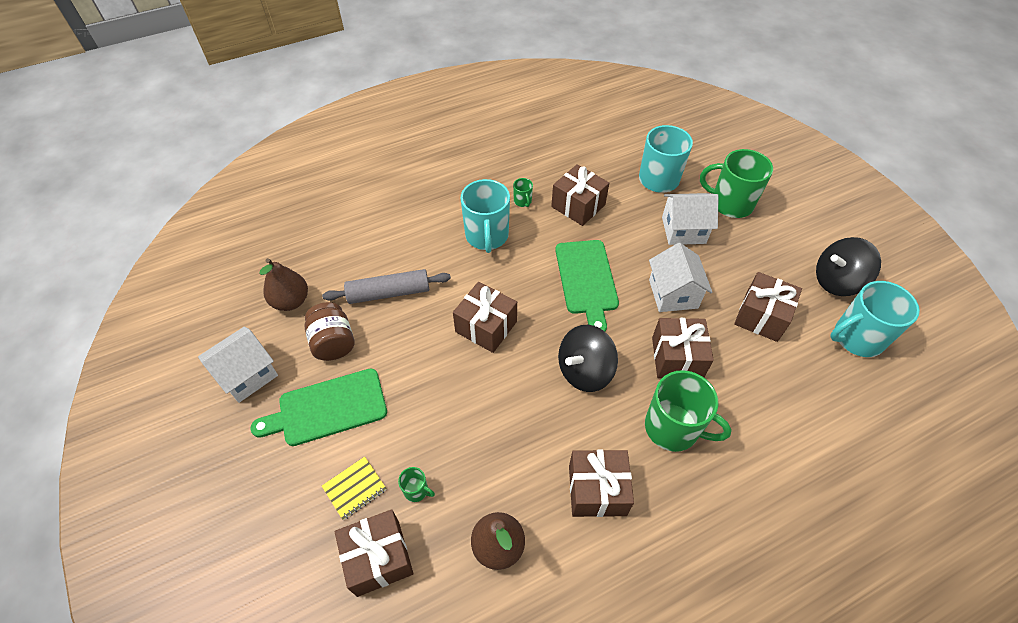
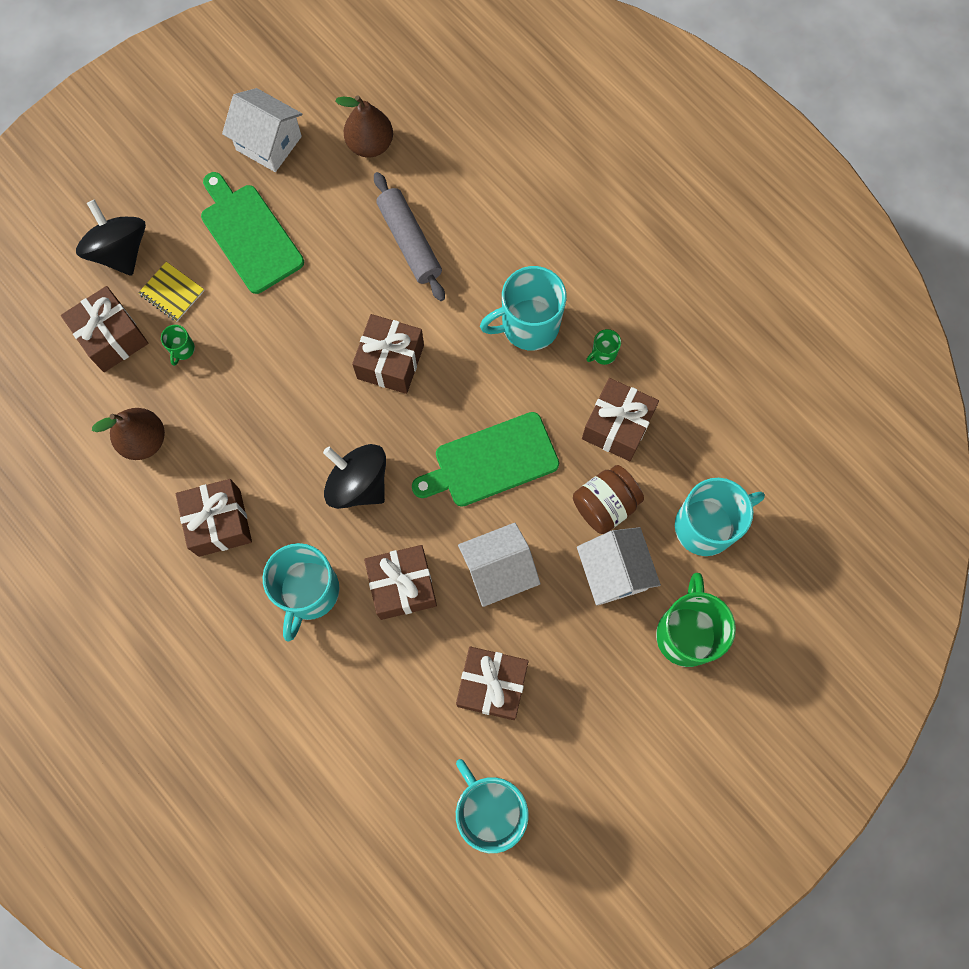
camera: 75 degrees right, 20 degrees up
(333, 342) = (328, 209): brown jar -> brown jar (605, 505)
(673, 428) = (308, 592): green mug -> turquoise mug
(836, 281) = (580, 786): black spinning top -> black spinning top (120, 251)

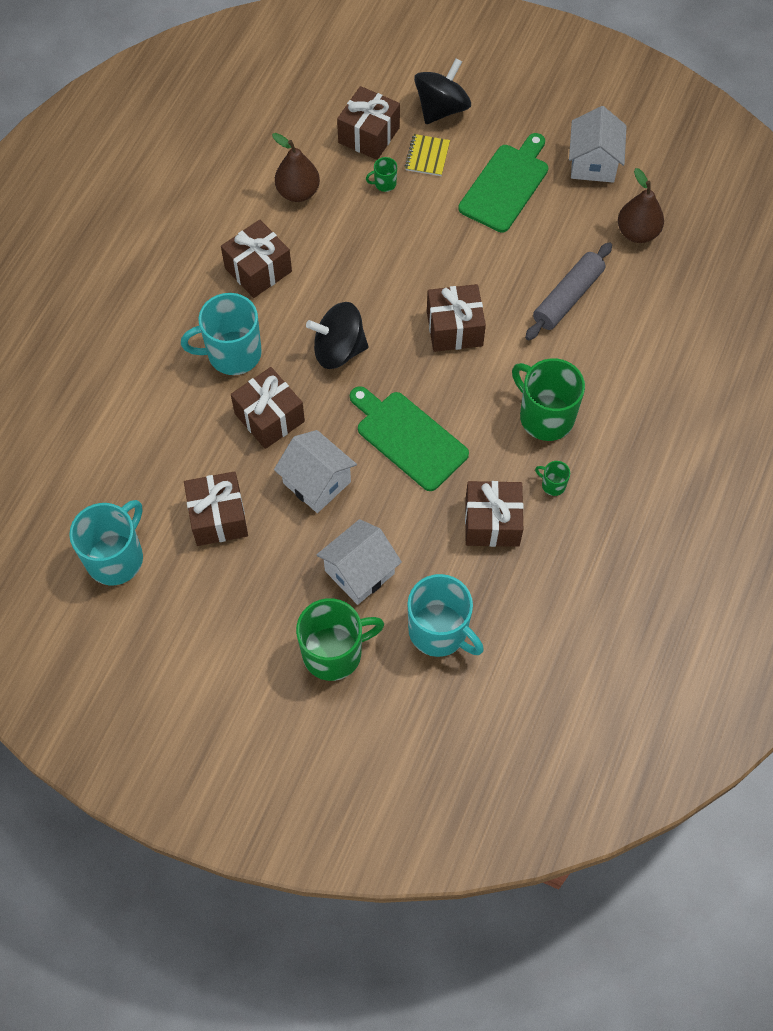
camera: 65 degrees right, 10 degrees down
(358, 484) = (338, 350): black spinning top -> black spinning top turned 105 degrees counterclockwise
(528, 325) = (545, 416): turquoise mug -> green mug
(605, 505) = (416, 541): brown jar -> none

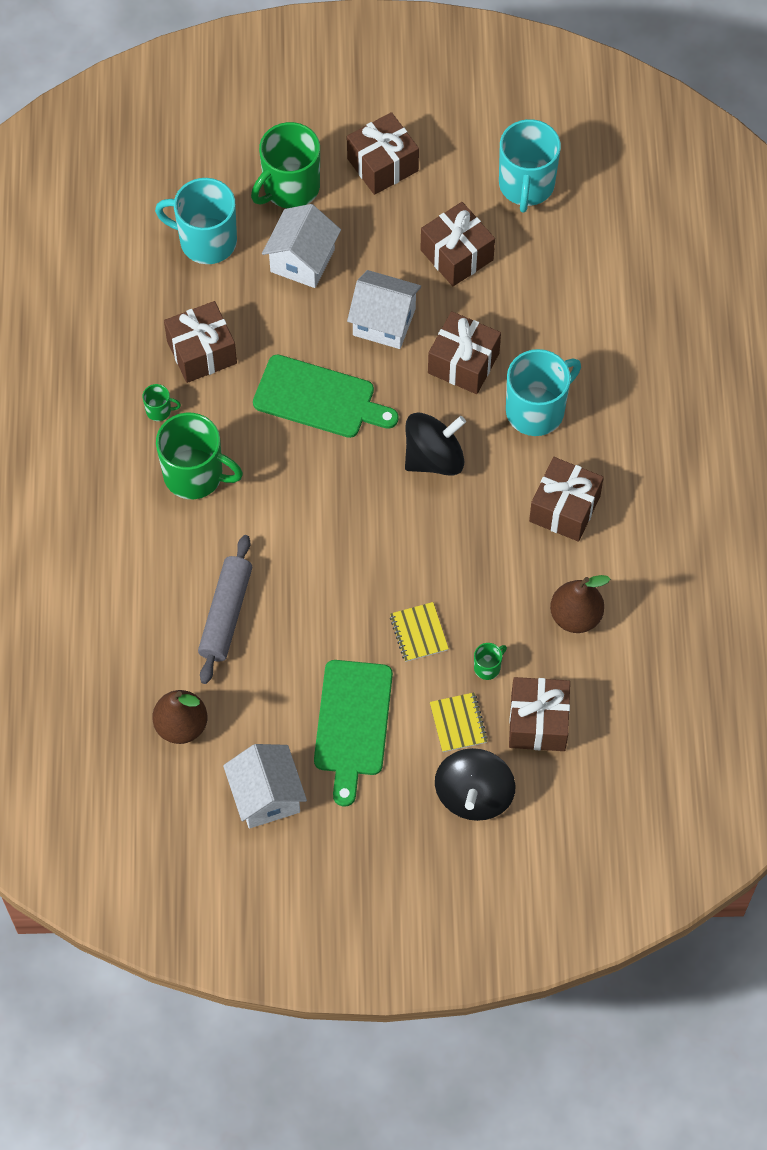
camera: 155 degrees right, 0 degrees up
(423, 226) = (419, 633): none -> yellow notebook
(454, 328) = (328, 529): brown gift -> brown gift (382, 165)

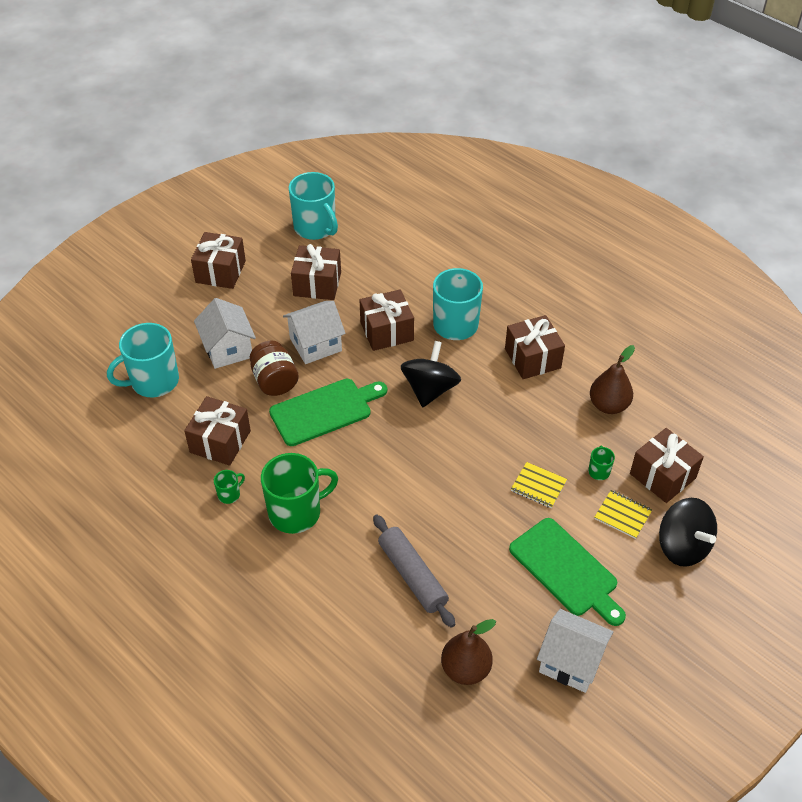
camera: 45 degrees left, 15 degrees down
(290, 188) = (176, 319): green mug -> none
(308, 330) = (275, 381): none -> brown jar

